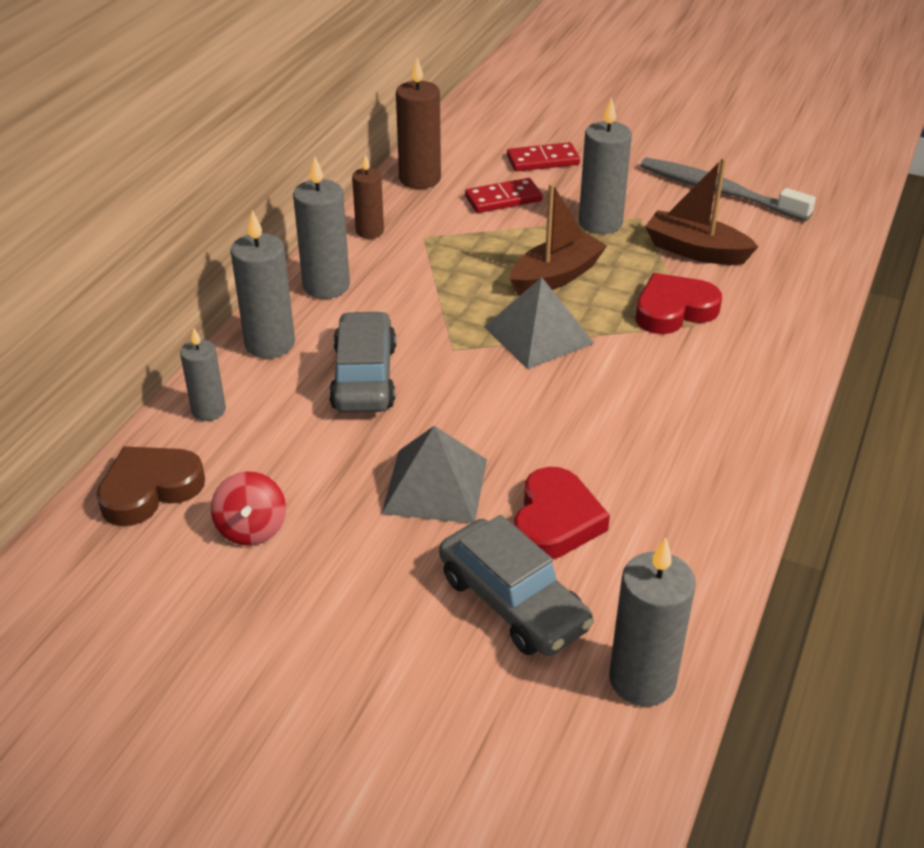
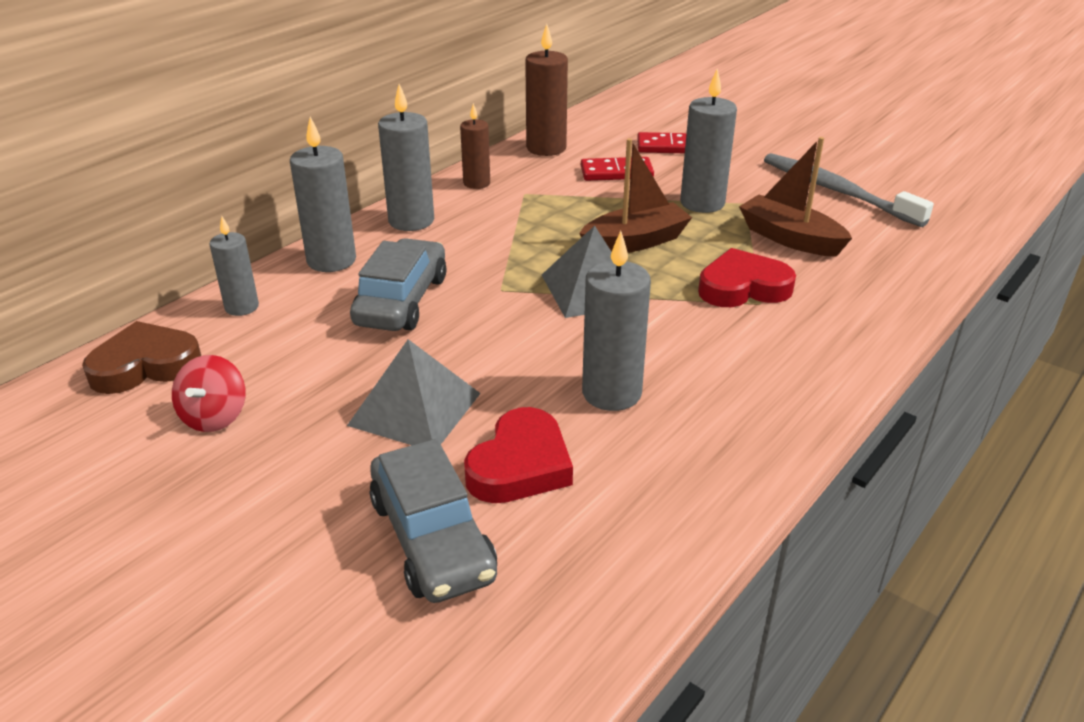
camera: 15 degrees right, 5 degrees down
(642, 680) = (533, 654): grey candle -> grey candle (611, 393)

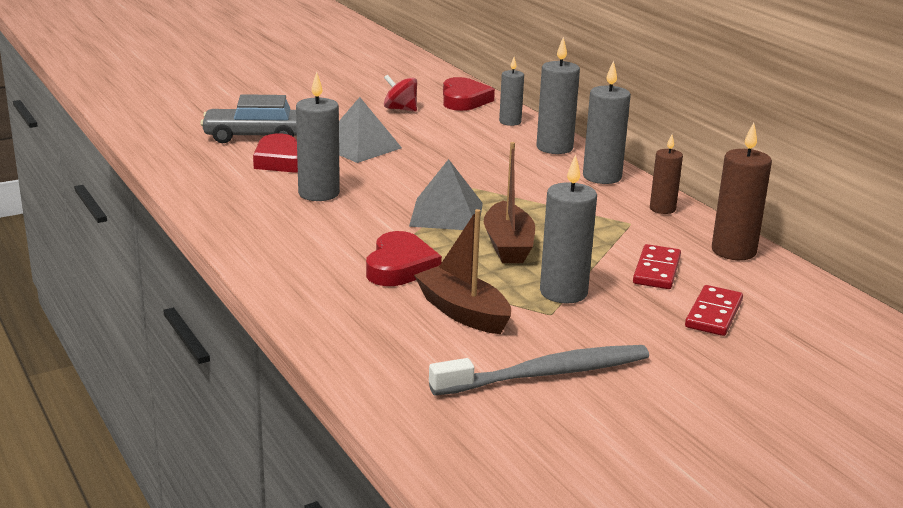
camera: 110 degrees right, 10 degrees down
(145, 365) = (464, 100): brown heart -> red heart
(402, 301) = (482, 159): grey car -> none
(790, 238) = (463, 312): brown boat -> brown boat turned 105 degrees counterclockwise

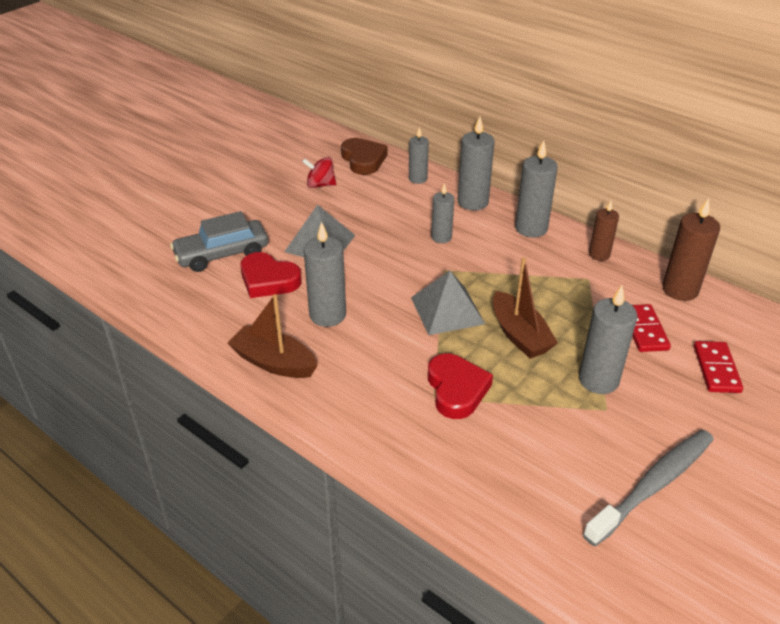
camera: 20 degrees left, 15 degrees up
(463, 312) = (543, 431): brown boat -> brown boat (274, 362)
(464, 100) = (363, 160): red heart -> brown heart
(493, 165) = (441, 237): none -> grey candle

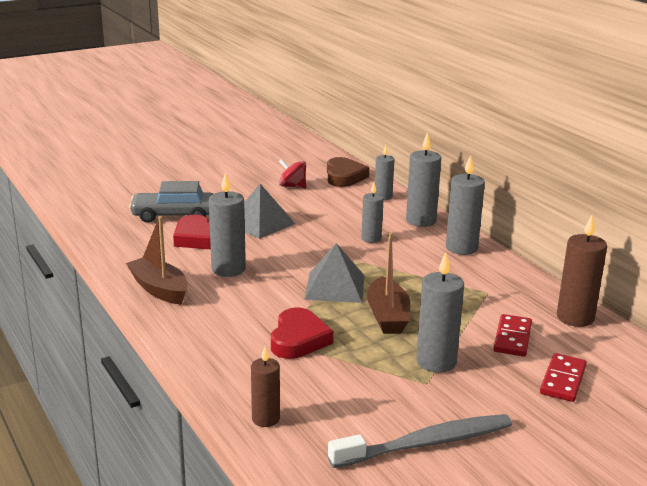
camera: 20 degrees right, 15 degrees down
(599, 254) = (513, 278): brown candle -> brown candle (265, 419)

